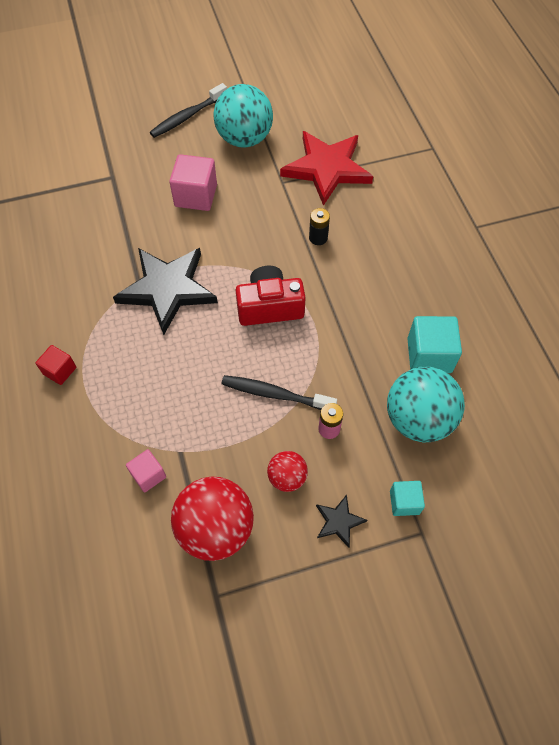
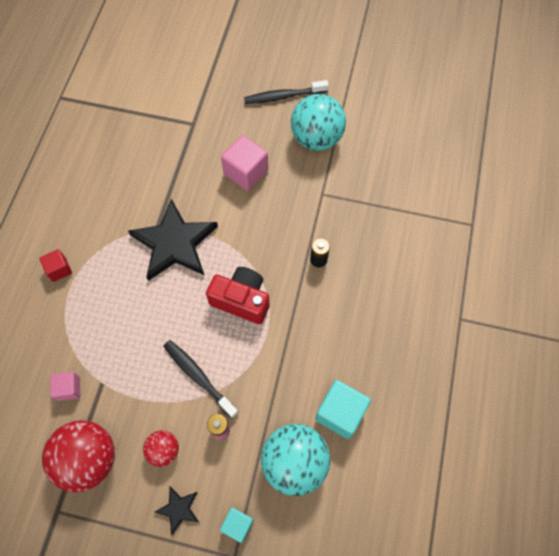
camera: 30 degrees right, 5 degrees up
(327, 168) = (367, 199): red star -> none

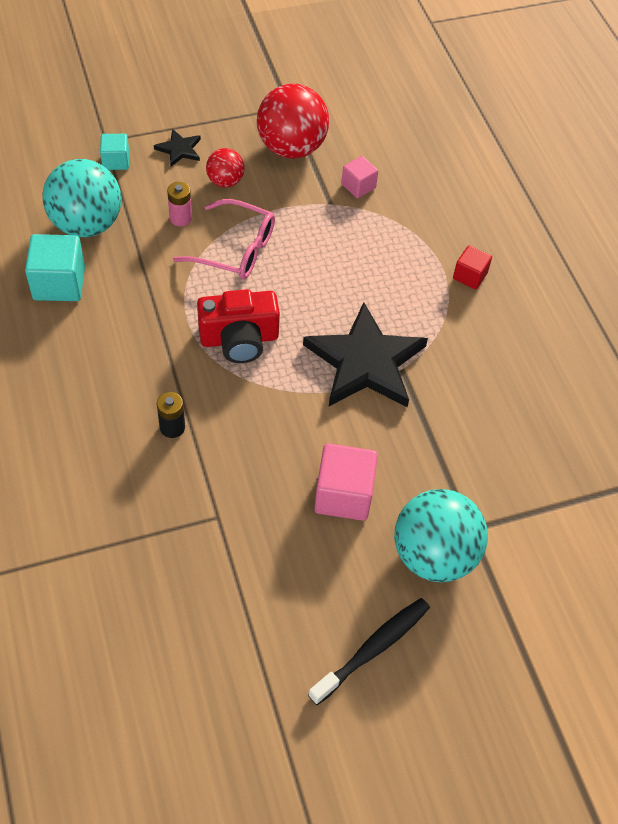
camera: 145 degrees right, 10 degrees down
(198, 377) = (235, 249): black toothbrush -> pink glasses
(316, 139) = (276, 600): turquoise ball -> turquoise ball (434, 555)

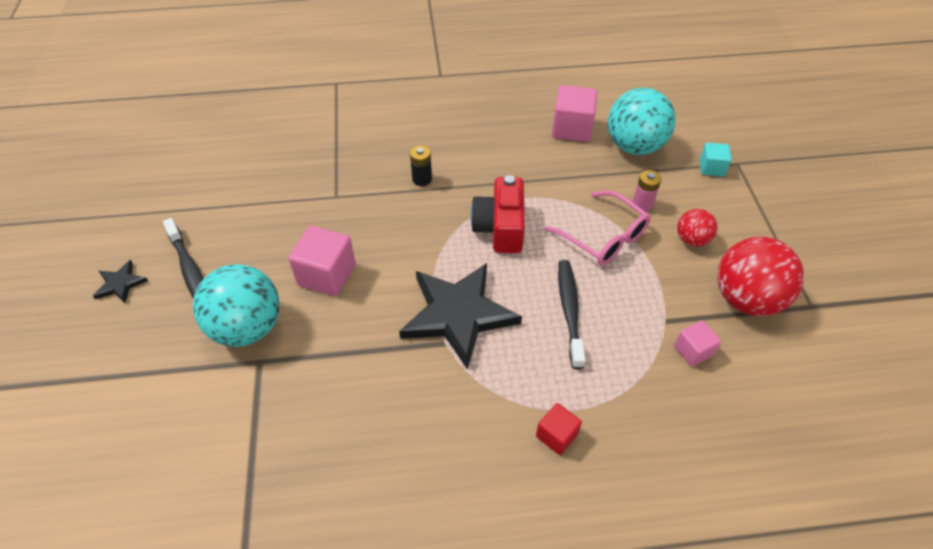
camera: 105 degrees right, 5 degrees down
(59, 283) = (572, 128): turquoise cube -> pink cube
(179, 149) = (732, 211): black star -> black star (120, 284)
(235, 249) = (603, 237): pink glasses -> pink glasses turned 75 degrees counterclockwise
(337, 273) = (569, 311): none -> black toothbrush

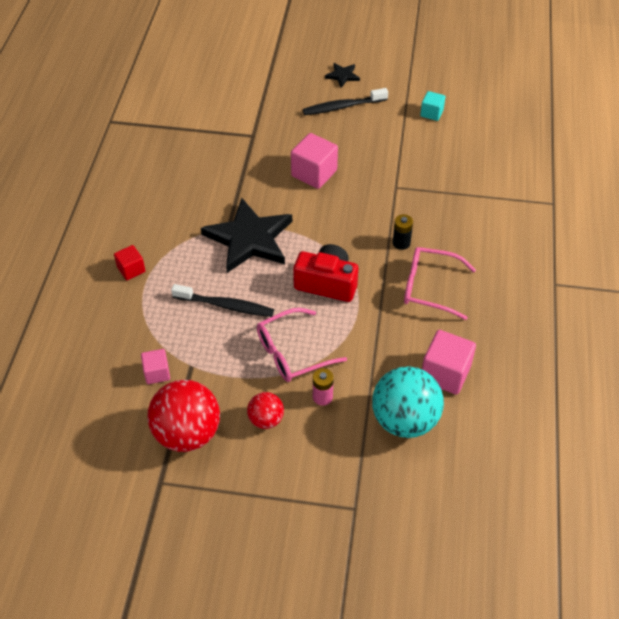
camera: 105 degrees right, 0 degrees up
(247, 327) = (282, 131): turquoise ball -> none
(475, 150) = (430, 287): none -> pink glasses
(711, 168) = (354, 479): turquoise cube -> turquoise cube (431, 113)

